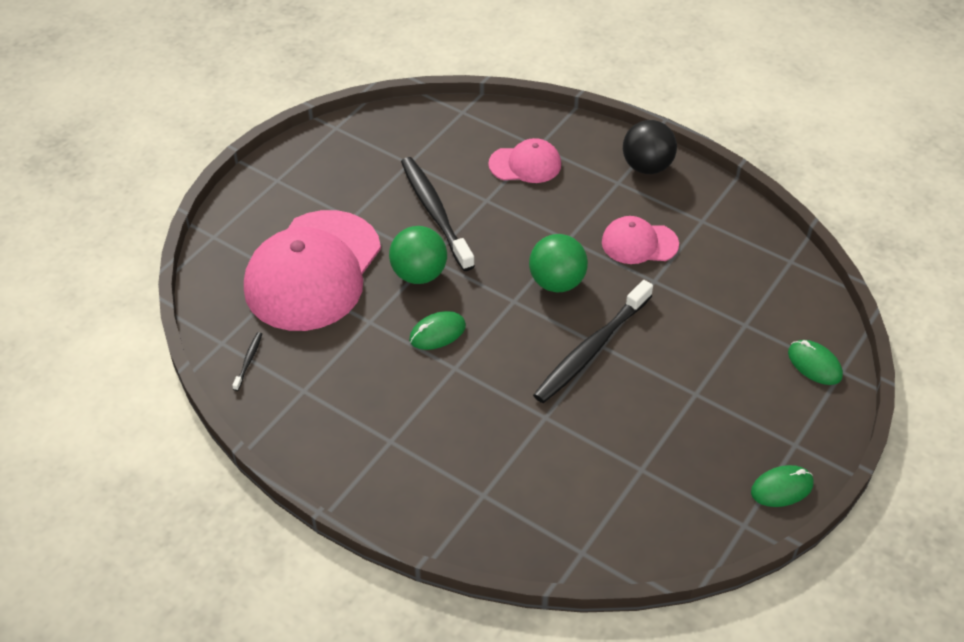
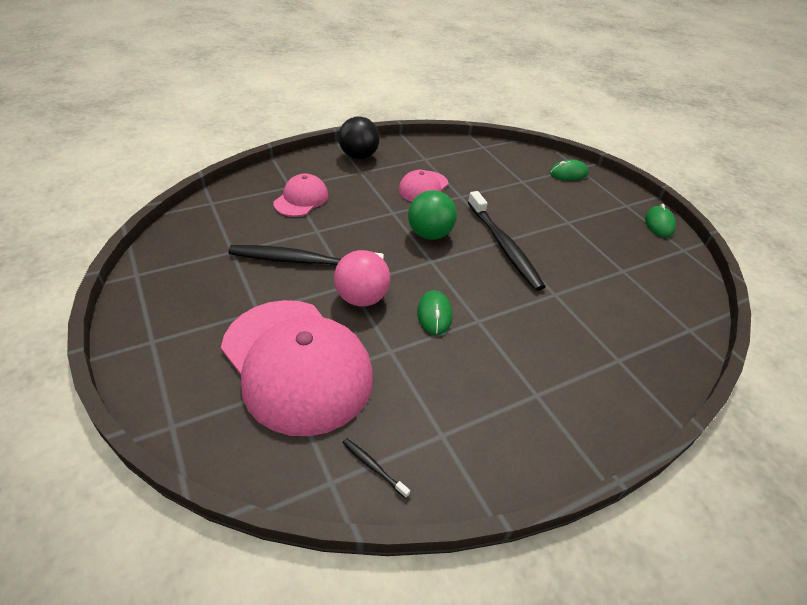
camera: 65 degrees left, 5 degrees down
(419, 274) = (361, 298): green ball -> pink ball

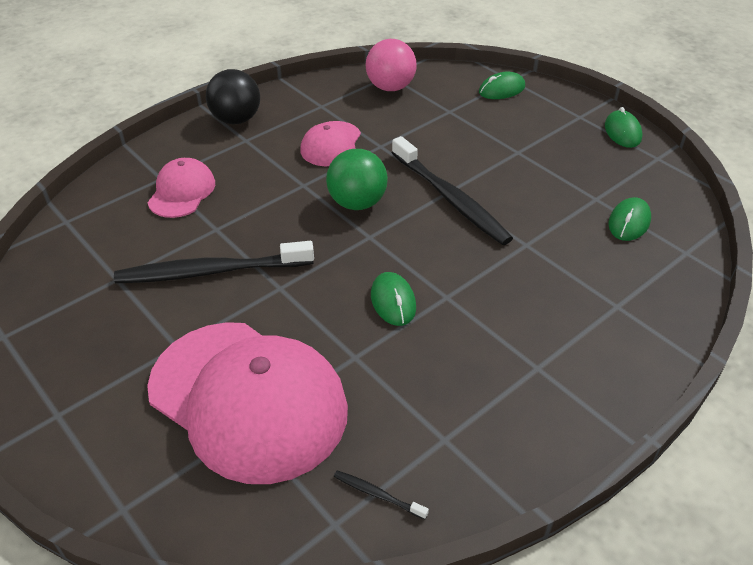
camera: 10 degrees left, 0 degrees up
(361, 298) = (300, 301): pink ball -> pink ball (390, 87)
(646, 295) = (629, 222): none -> green mouse

